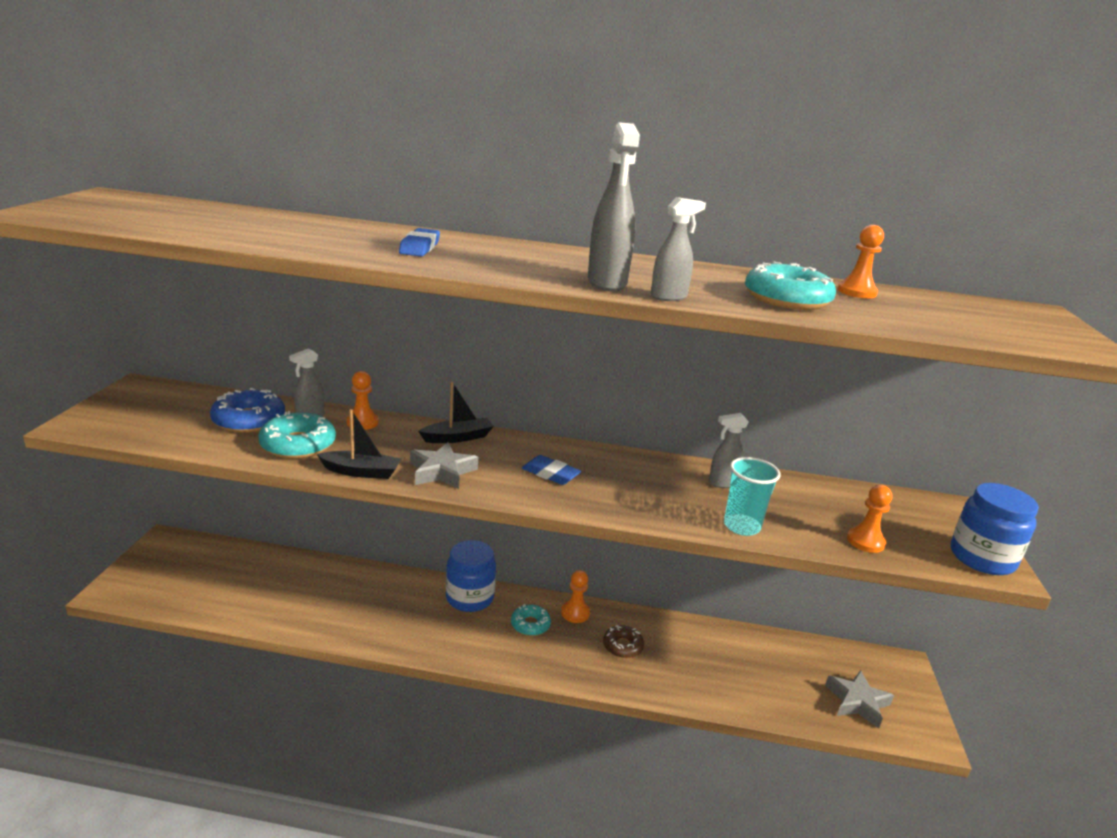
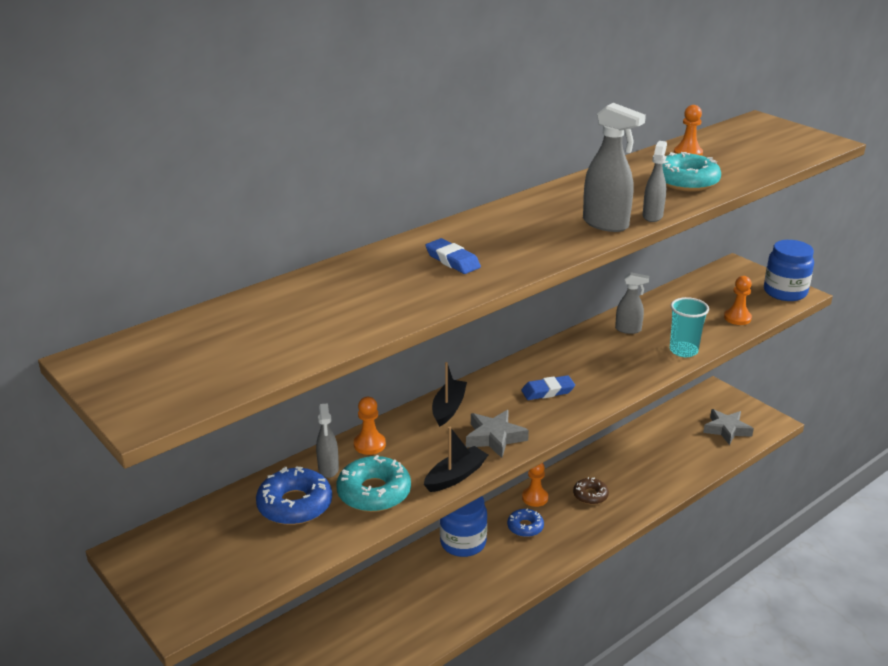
camera: 45 degrees left, 5 degrees up
(530, 625) = (525, 527): turquoise donut -> blue donut
(722, 483) = (628, 330): grey spray bottle -> grey spray bottle turned 105 degrees counterclockwise

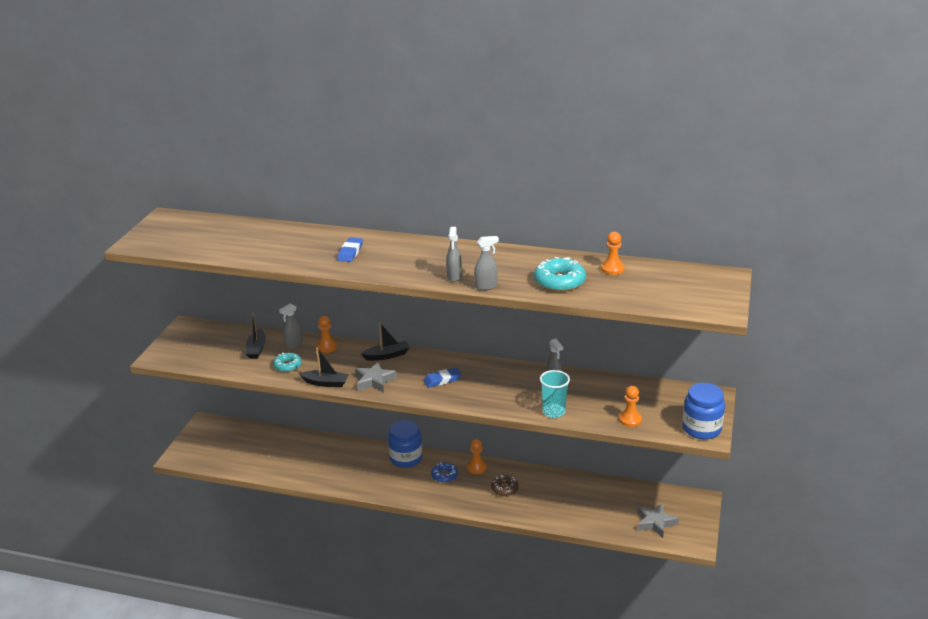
camera: 55 degrees right, 0 degrees up
(295, 505) = (256, 349): blue donut -> black boat
(374, 492) = (287, 365): turquoise donut -> turquoise donut, size x0.62
(548, 391) = (442, 380): blue eraser -> blue eraser turned 60 degrees counterclockwise
(606, 224) = (454, 277): grey spray bottle -> grey spray bottle, size x0.63

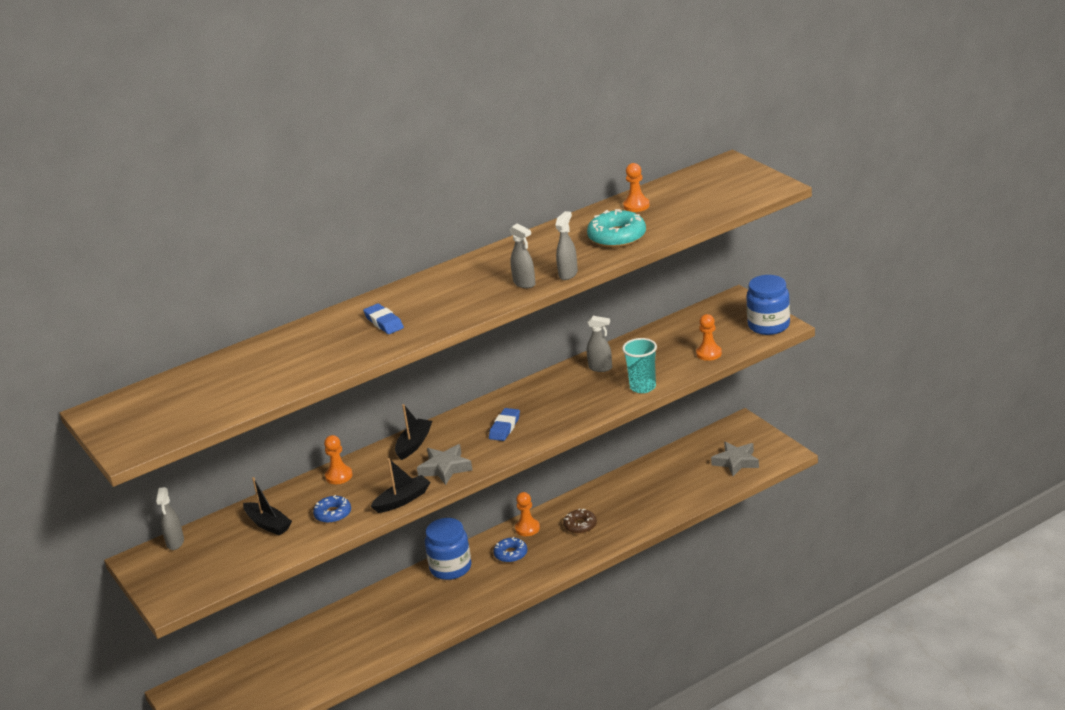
camera: 45 degrees left, 0 degrees up
(287, 365) = (333, 514): turquoise donut -> blue donut
(294, 345) = (300, 496): grey spray bottle -> grey spray bottle (175, 543)

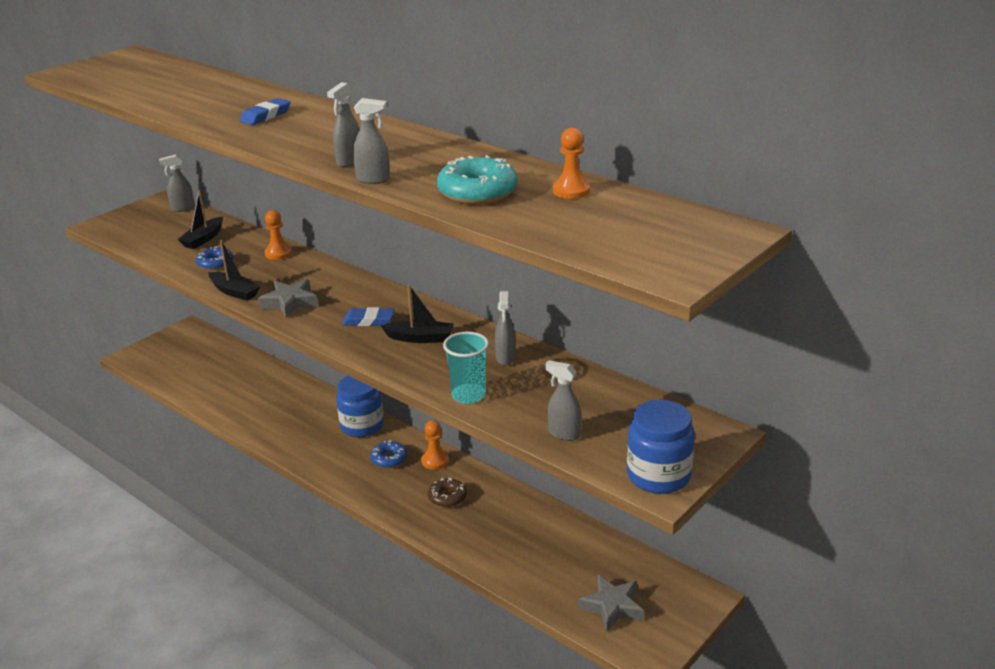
camera: 70 degrees right, 0 degrees up
(414, 444) = (334, 278): black boat -> black boat (420, 338)
(709, 353) = (563, 434): orange pawn -> grey spray bottle

